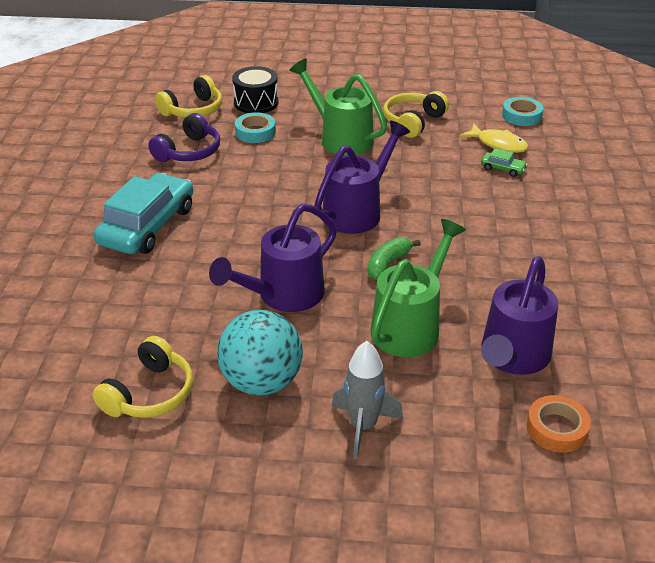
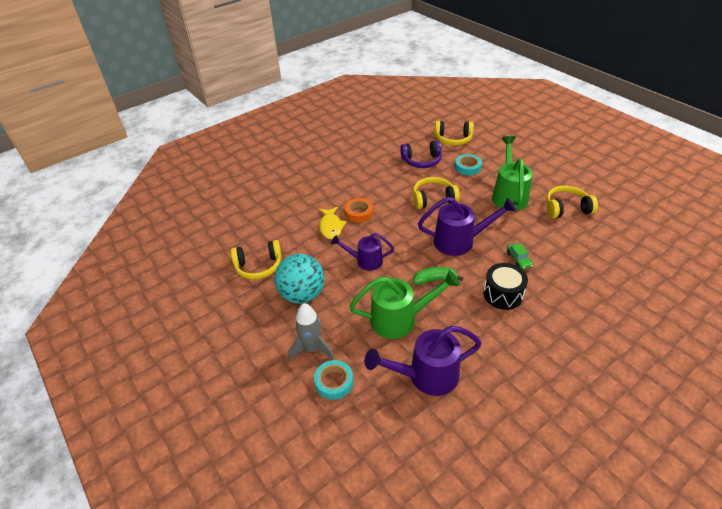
camera: 50 degrees right, 5 degrees up
(147, 226) = (355, 188): turquoise car -> none
(256, 102) = (490, 151): black drum -> black drum (503, 294)
(264, 185) = (433, 199): none -> yellow headphones
(283, 295) = (365, 261): purple watering can -> purple watering can, size x0.64
(498, 144) = (603, 253): yellow fish -> yellow fish (331, 227)
(503, 168) = (583, 269): green car -> green car (518, 259)
(521, 116) = (649, 244): turquoise tape -> turquoise tape (334, 382)
(556, 429) = (393, 430): orange tape -> orange tape (359, 213)

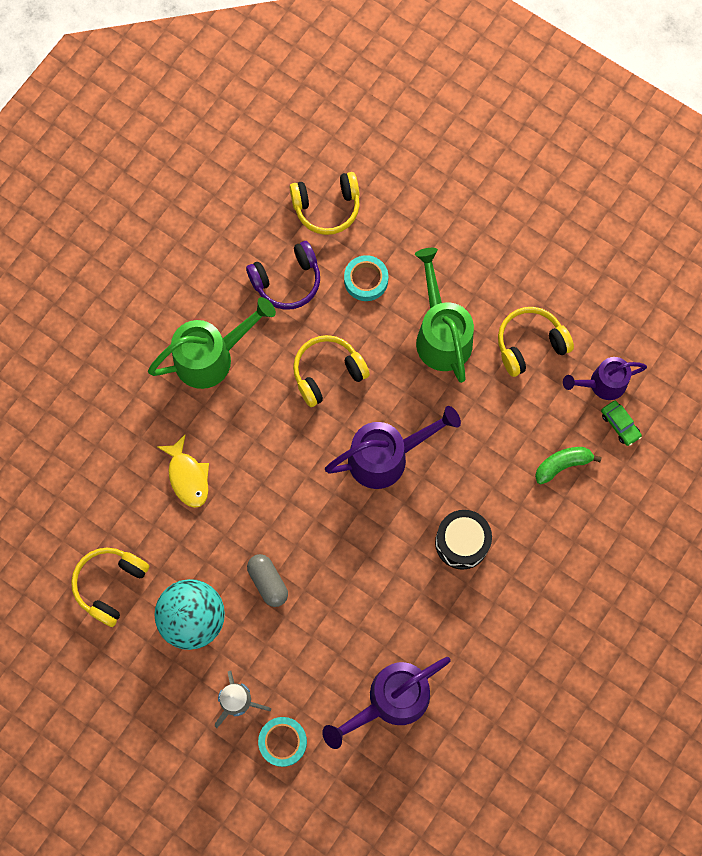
camera: 20 degrees left, 30 degrees up
(259, 266) = (110, 585): yellow headphones -> yellow headphones turned 150 degrees clockwise
(359, 213) = (221, 435): orange tape -> none
(360, 286) = (268, 582): none -> grey capsule
(365, 261) = (260, 533): purple watering can -> purple watering can (602, 384)
(400, 319) = (337, 623): green watering can -> green watering can (212, 357)
(435, 280) = (367, 542): green banana -> green banana (562, 465)
(518, 259) = (474, 471): green car -> green car (620, 425)

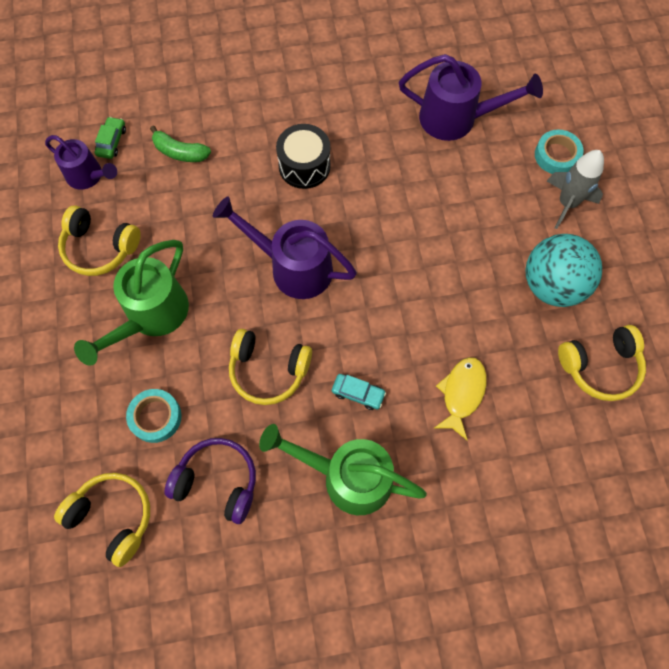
camera: 135 degrees left, 5 degrees down
(255, 413) = (358, 393): none -> turquoise car
(268, 582) = (470, 260): grey capsule -> none

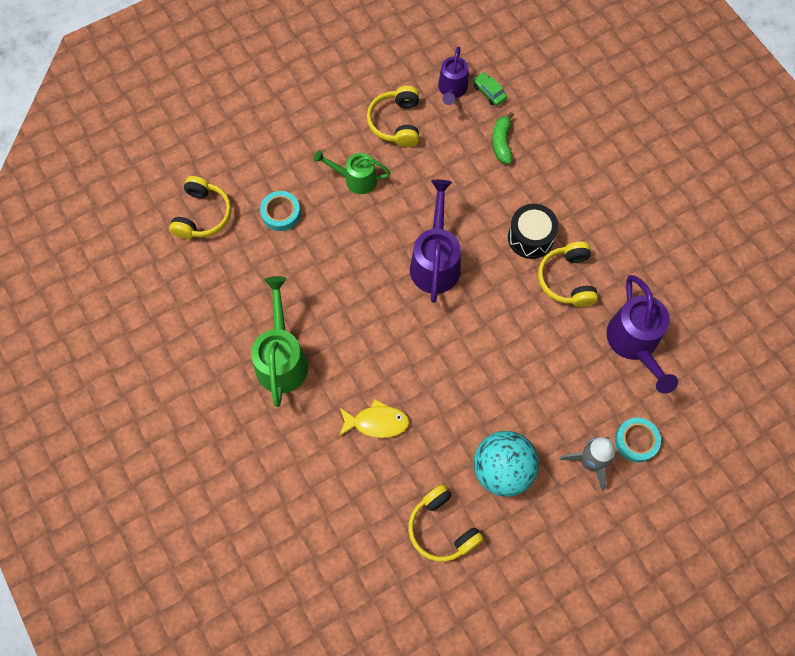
camera: 70 degrees right, 0 degrees up
(112, 142) = (489, 92): green car -> green car turned 120 degrees counterclockwise
(151, 316) = (355, 179): green watering can -> green watering can, size x0.64
(217, 482) = (248, 272): purple headphones -> none
(268, 370) = (343, 275): yellow headphones -> yellow headphones (567, 280)
(358, 393) = (349, 345): turquoise car -> none

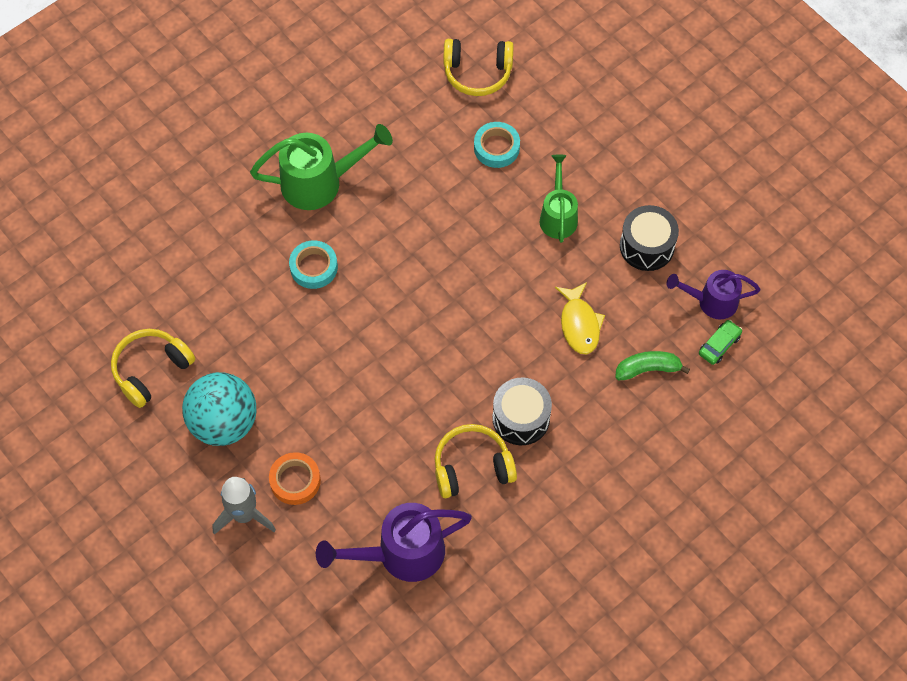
camera: 80 degrees right, 5 degrees down
(377, 422) = (261, 287): yellow fish -> yellow fish (579, 324)
(396, 123) = (647, 246): yellow headphones -> black drum
(435, 261) = (468, 317): purple watering can -> none
(563, 417) = (295, 481): none -> orange tape
(636, 441) = (277, 565): turquoise tape -> turquoise tape (313, 267)

